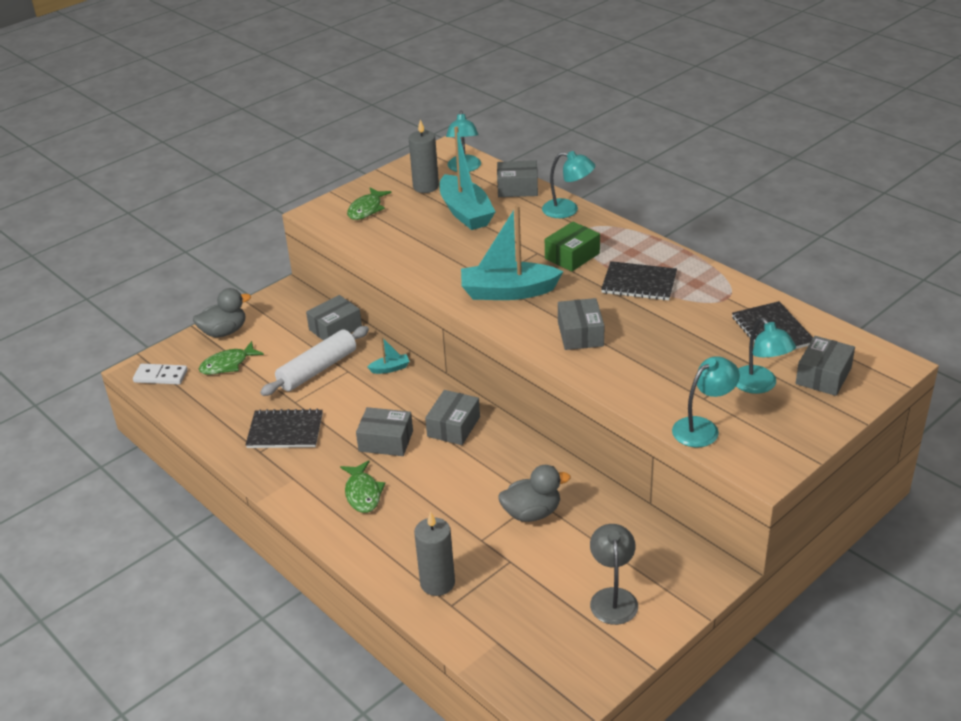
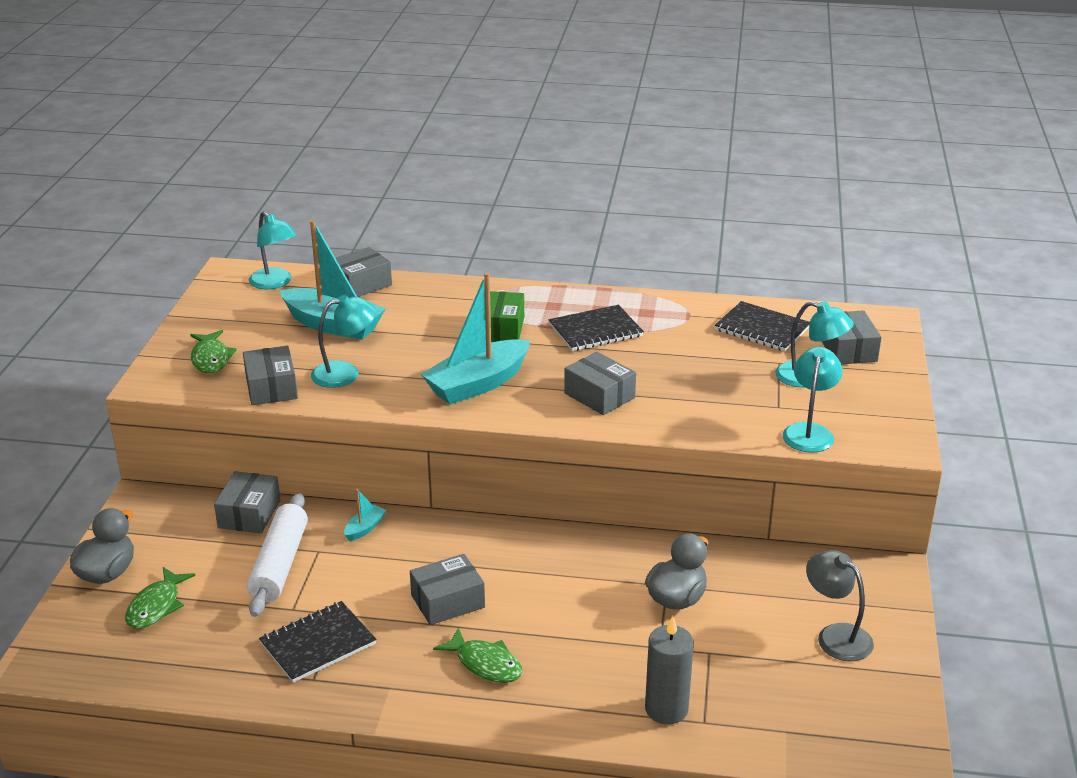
camera: 40 degrees left, 5 degrees down
(160, 376) = (78, 657): white domino -> none
(426, 187) = (253, 314): grey candle -> none
(453, 426) = (503, 555): grey box -> grey box (271, 387)
(568, 210) = (441, 288): turquoise lamp -> turquoise lamp (345, 373)

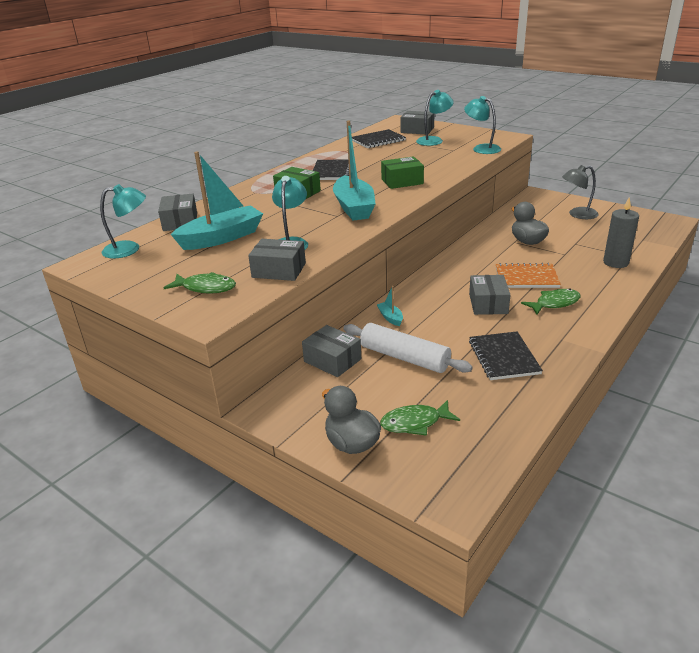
camera: 60 degrees left, 0 degrees up
(156, 606) = (415, 423): green fish -> green fish turned 120 degrees clockwise
(549, 621) = (526, 278): none -> orange notebook
(599, 395) = (402, 181): grey box -> green box

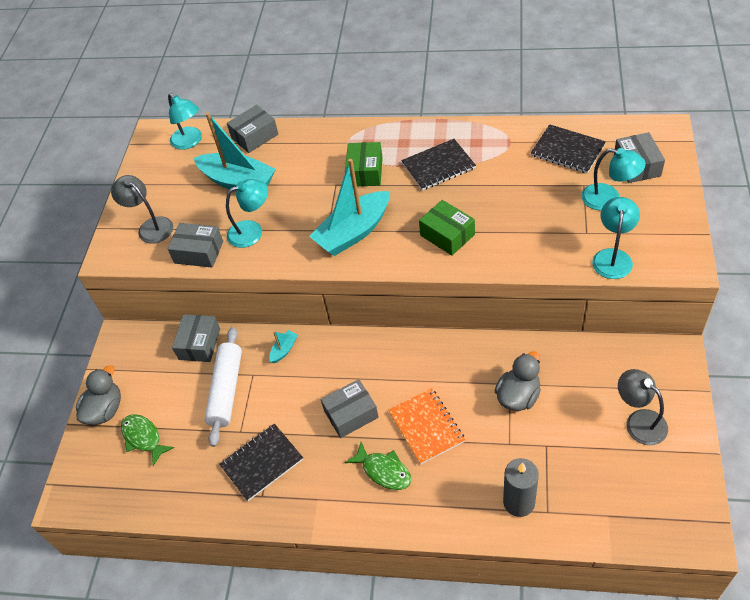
camera: 65 degrees right, 20 degrees up
(206, 288) = (150, 226): green fish -> grey lamp
(279, 270) = (199, 252): grey box -> grey box turned 60 degrees counterclockwise

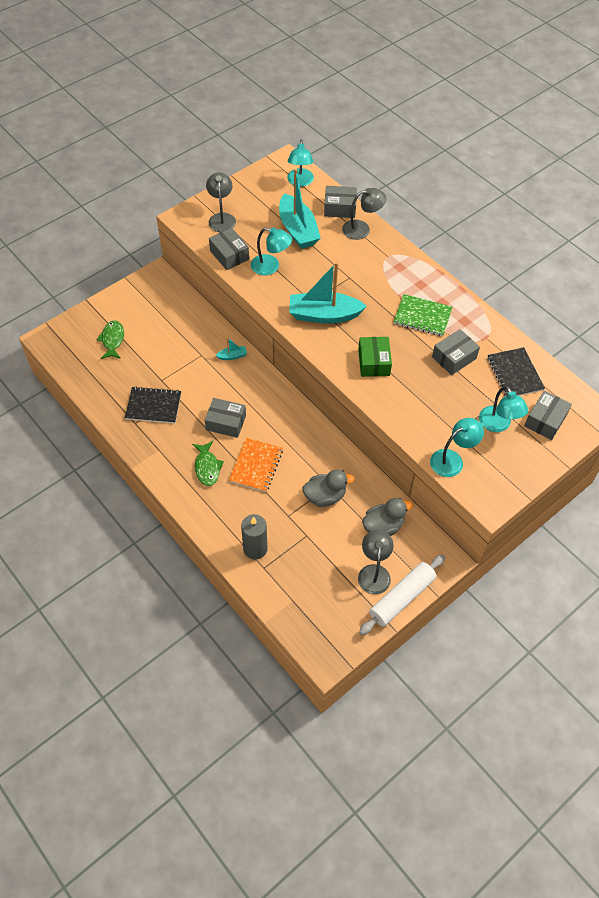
camera: 35 degrees right, 5 degrees up
(105, 410) = (110, 308): grey duck -> grey duck (383, 526)
(199, 344) = (193, 313): grey box -> grey box (454, 358)
(226, 390) = (179, 352): white rolling pin -> white rolling pin (402, 598)
(296, 138) = (362, 229): none -> grey lamp
(365, 172) = (375, 284): green box -> none
(438, 166) = (422, 316): black notebook -> green notebook

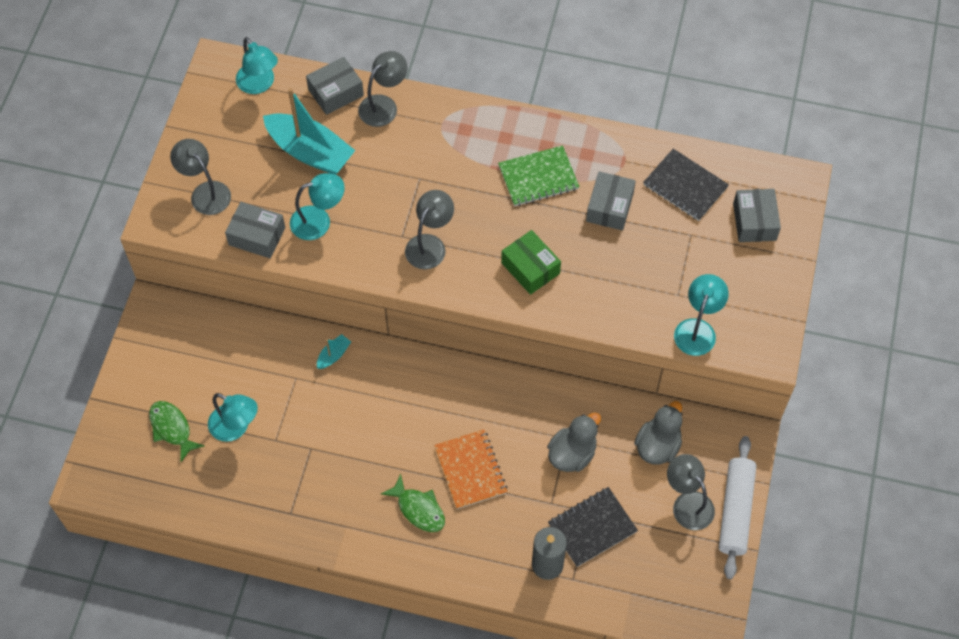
camera: 35 degrees left, 5 degrees up
(153, 406) = (294, 478): black notebook -> black notebook (592, 528)
(226, 422) = (395, 442): grey box -> none
(324, 315) = (430, 244): turquoise boat -> grey lamp
(498, 425) = (712, 258): turquoise lamp -> turquoise lamp (236, 427)

